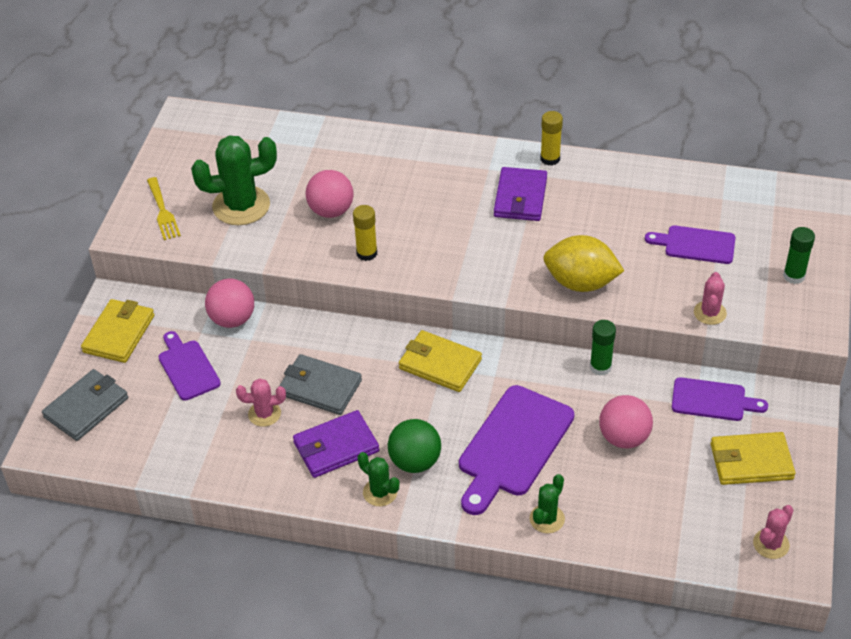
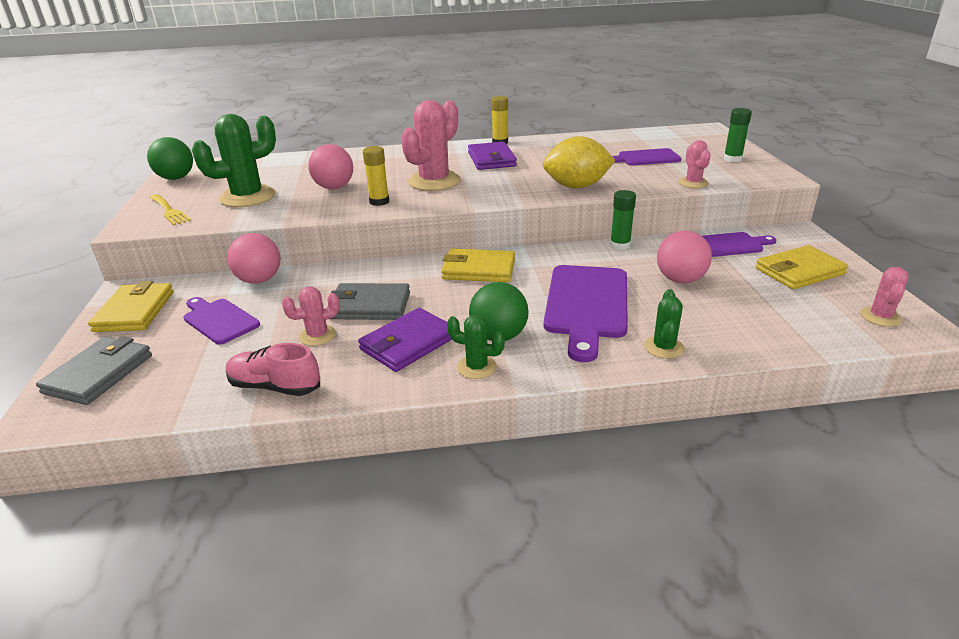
camera: 20 degrees left, 15 degrees down
(177, 144) = (176, 178): none -> green ball
(216, 464) = (275, 386): none -> pink shoe
(437, 229) = (434, 181): none -> pink cactus

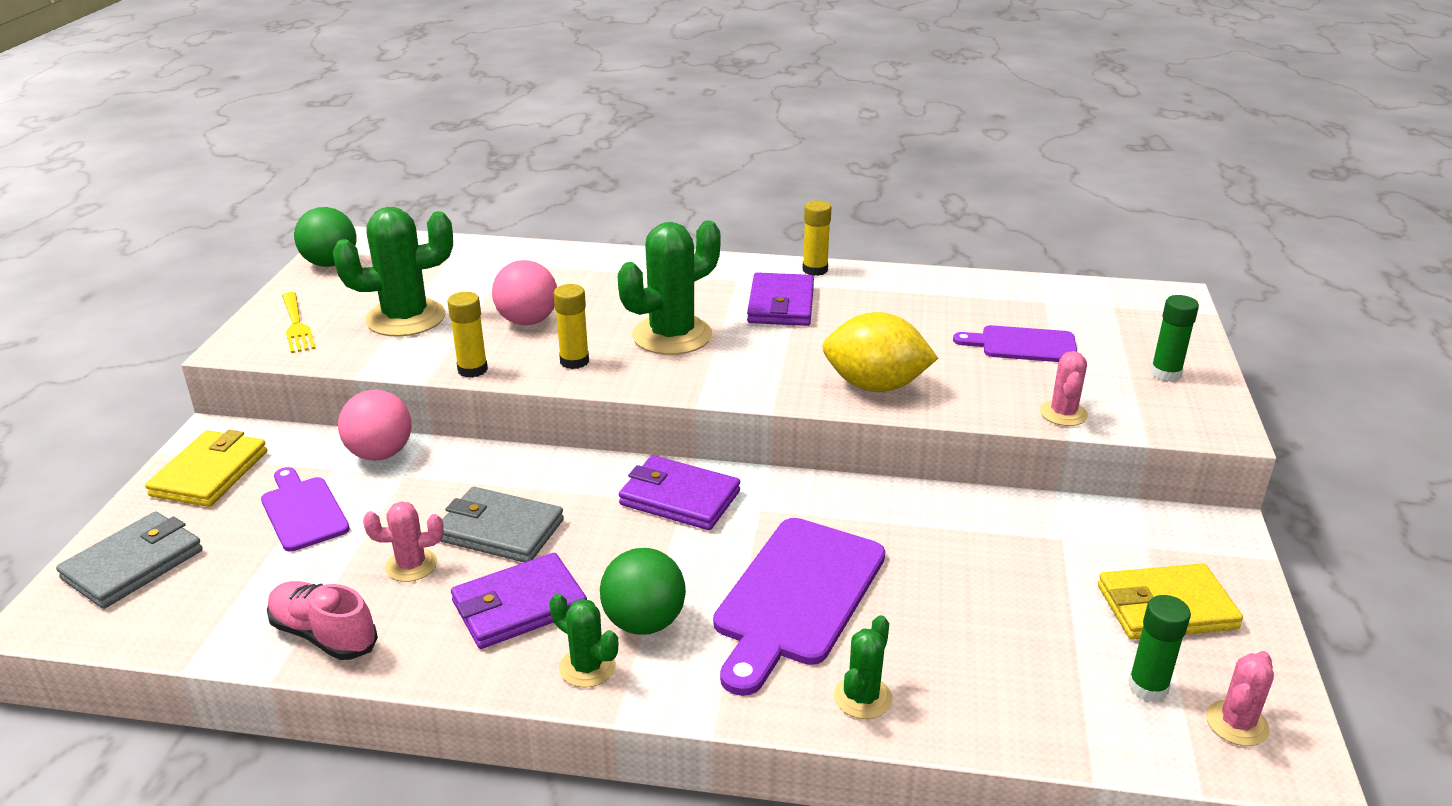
camera: 15 degrees right, 0 degrees up
(312, 215) = (472, 370): none -> yellow glue stick
(434, 181) = (672, 335): pink cactus -> green cactus
(478, 269) = (679, 498): yellow wallet -> purple wallet
(620, 245) = (913, 496): green glue stick -> green glue stick (1148, 687)
(680, 280) = (964, 581): pink ball -> none
(728, 245) = (1085, 531): purple cutting board -> none

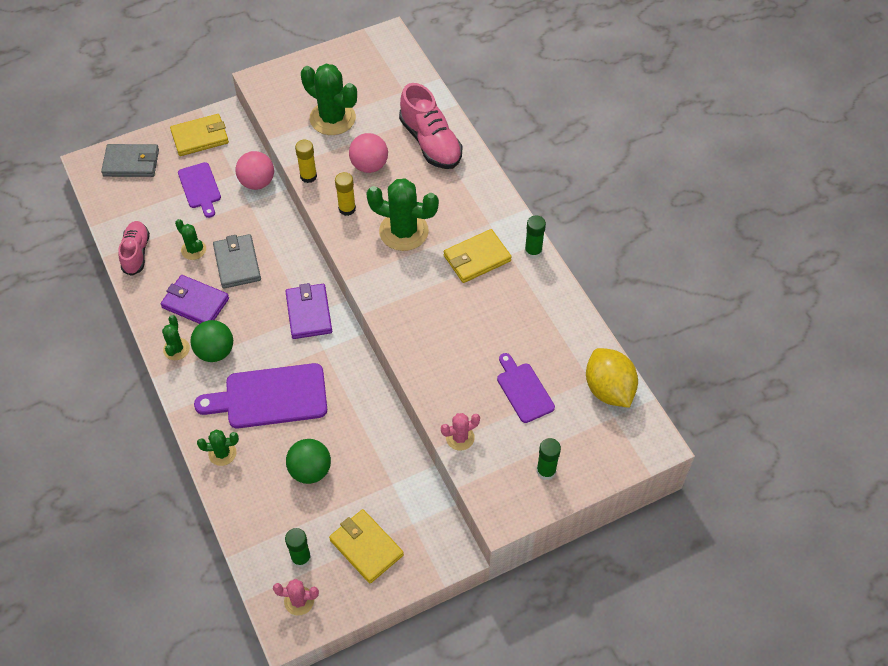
camera: 55 degrees right, 25 degrees up
(296, 325) = (293, 85): yellow fork -> none
(303, 511) = (200, 188): purple cutting board -> purple cutting board turned 135 degrees clockwise
(330, 263) = (359, 50): green ball -> green ball (310, 470)
(411, 565) = (193, 250): pink cactus -> green cactus
(558, 271) = (430, 143): none -> pink shoe
(781, 304) = (477, 258): purple wallet -> yellow wallet
(815, 270) = (533, 251): yellow glue stick -> green glue stick
(875, 386) = (423, 343): yellow lemon -> yellow lemon (608, 389)

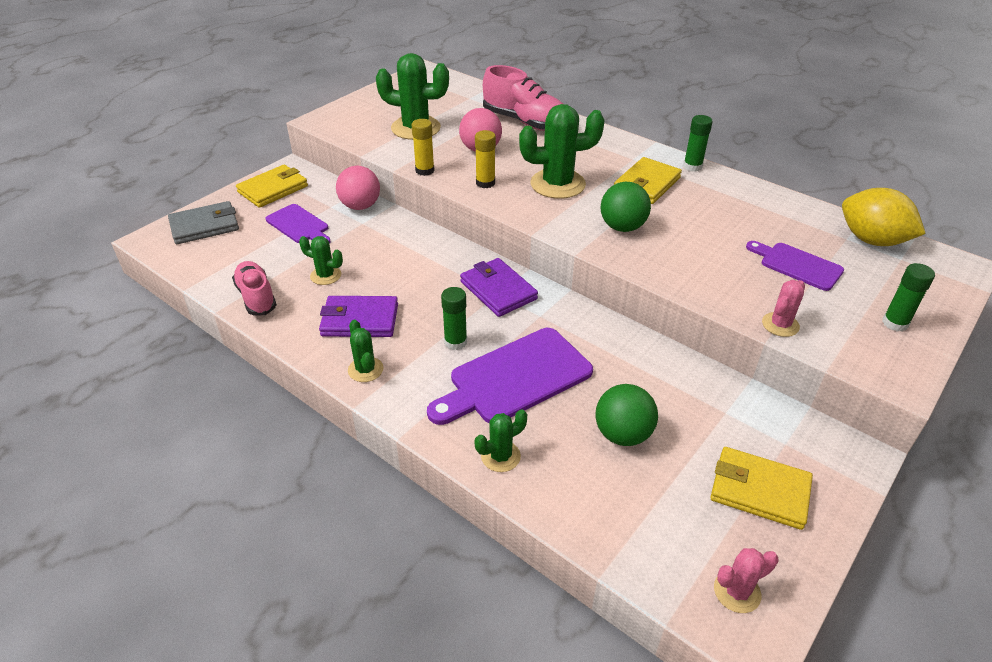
camera: 25 degrees left, 15 degrees down
(215, 352) = (416, 357): green ball -> green ball (622, 227)
(237, 263) = (385, 272): grey wallet -> none
(301, 558) = (694, 536): green glue stick -> green glue stick (455, 342)

